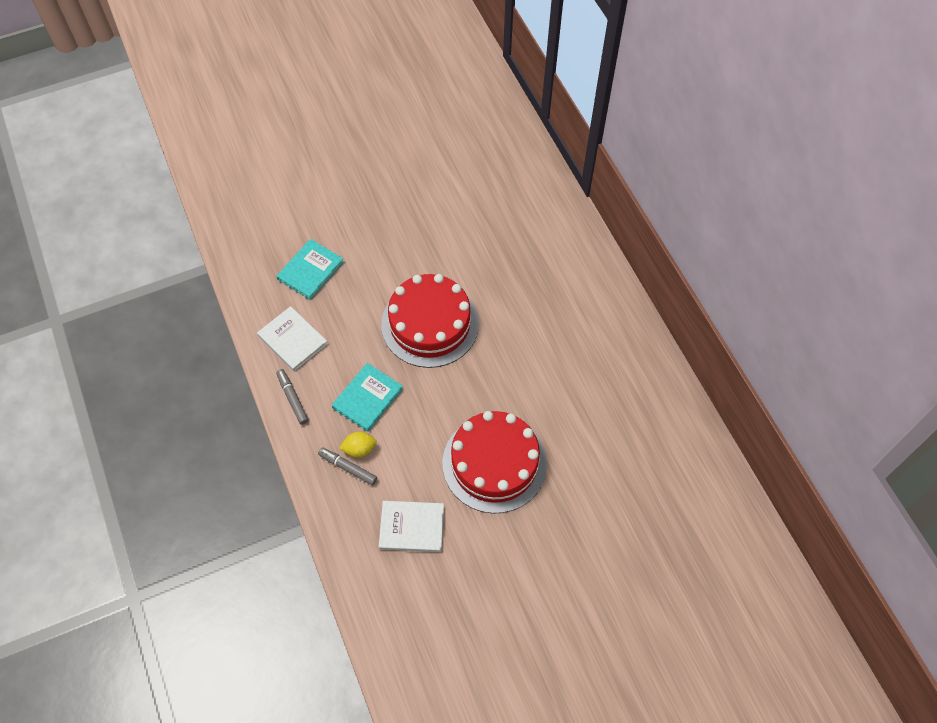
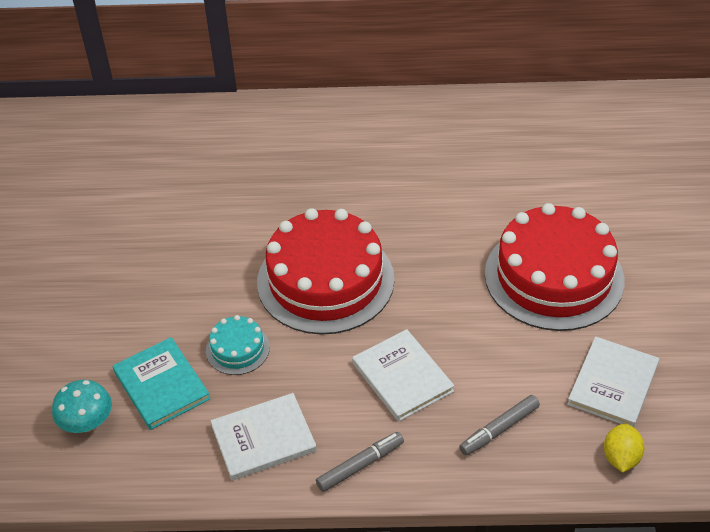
camera: 65 degrees left, 15 degrees down
(270, 246) = (87, 423): none -> turquoise mushroom
(292, 398) = (360, 465): grey marker -> grey marker turned 150 degrees clockwise
(353, 298) = (237, 349): none -> turquoise cake
(359, 449) = (476, 408): yellow lemon -> yellow lemon (621, 458)
(367, 398) = (402, 377): turquoise book -> white book

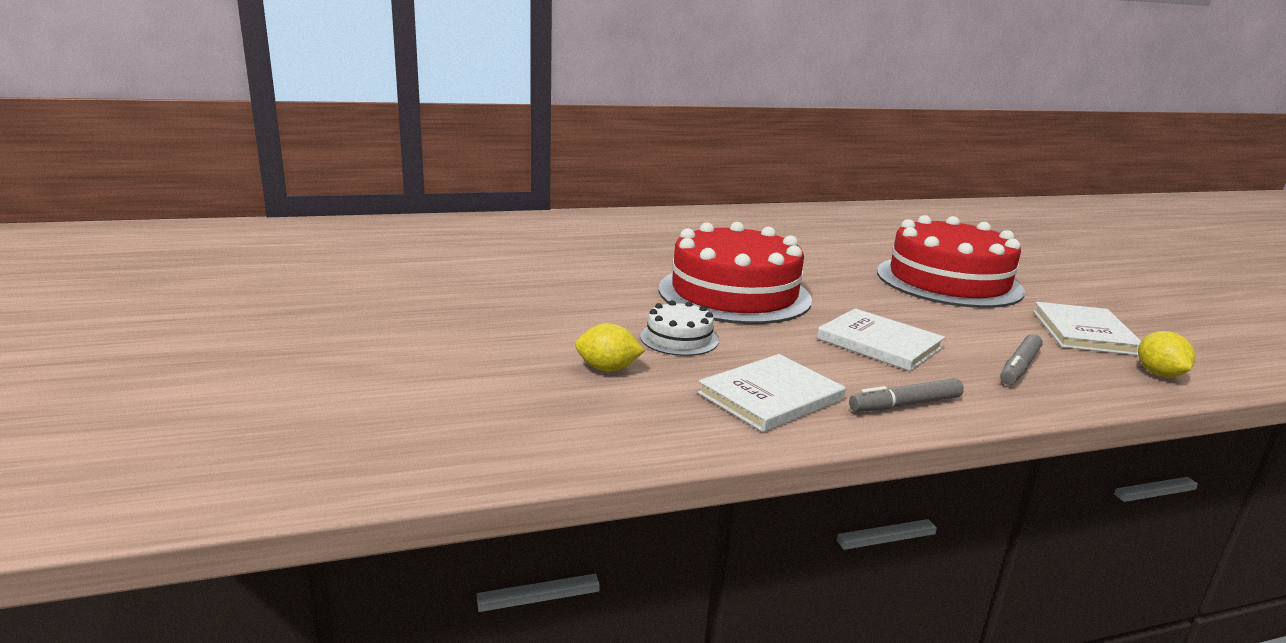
camera: 20 degrees left, 25 degrees down
(87, 423) = (528, 405): turquoise mushroom -> none
(161, 385) = (607, 369): turquoise book -> yellow lemon
(237, 349) = (679, 338): turquoise cake -> white cake
(360, 465) = (905, 405): grey marker -> grey marker turned 150 degrees counterclockwise

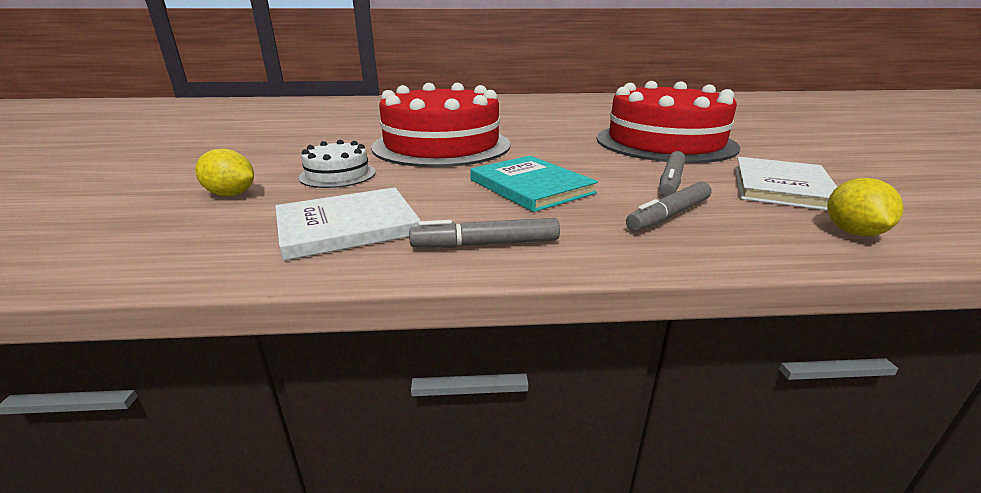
camera: 15 degrees right, 5 degrees up
(879, 343) = (531, 186): white book -> turquoise book
(992, 331) = (671, 181): none -> grey marker

